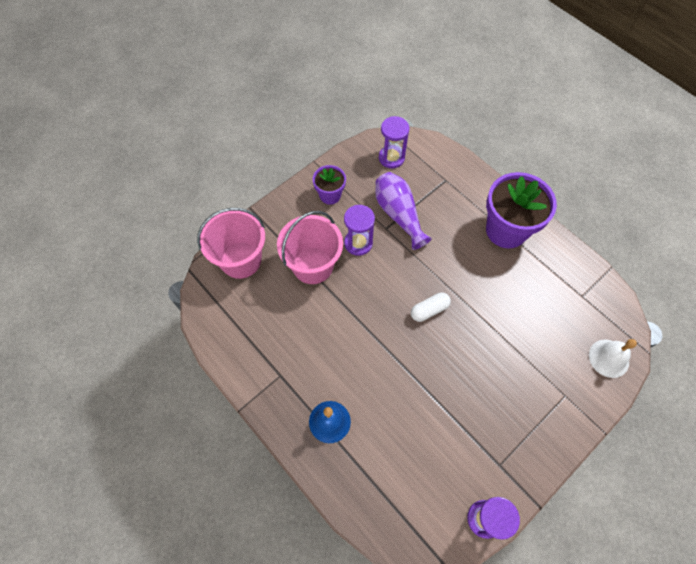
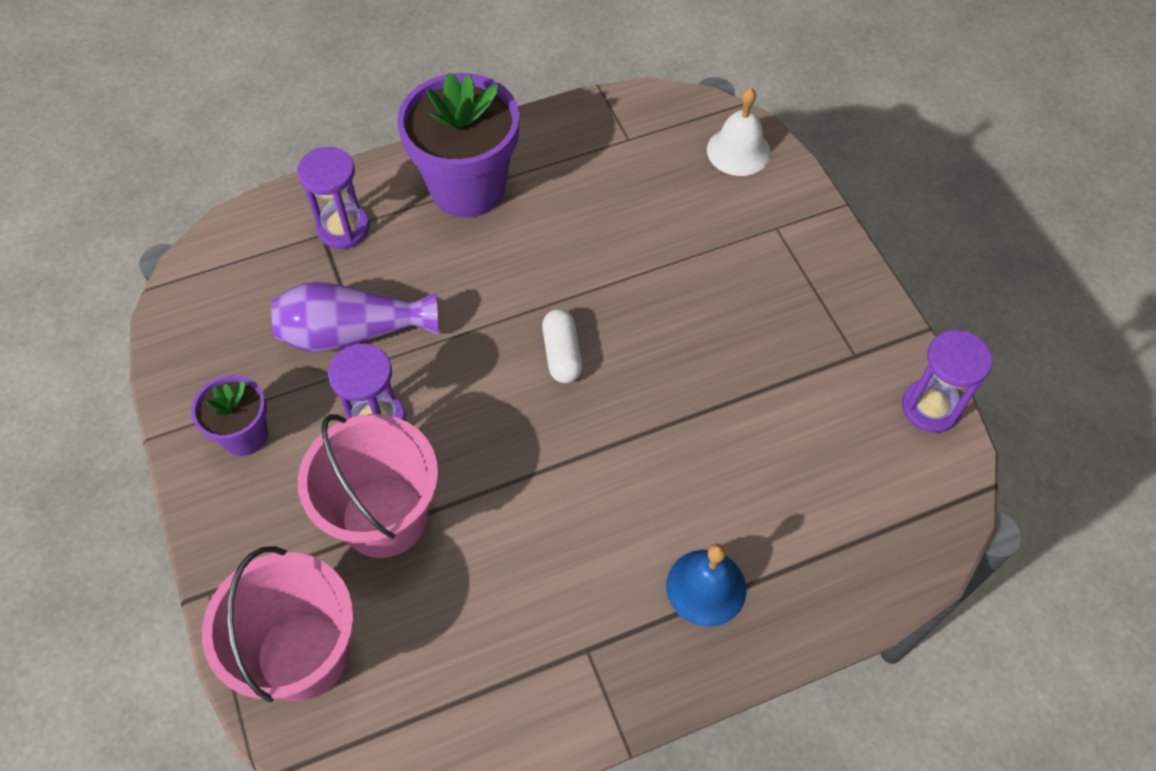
camera: 70 degrees left, 5 degrees down
(391, 158) = (223, 301): purple hourglass -> purple hourglass (343, 228)

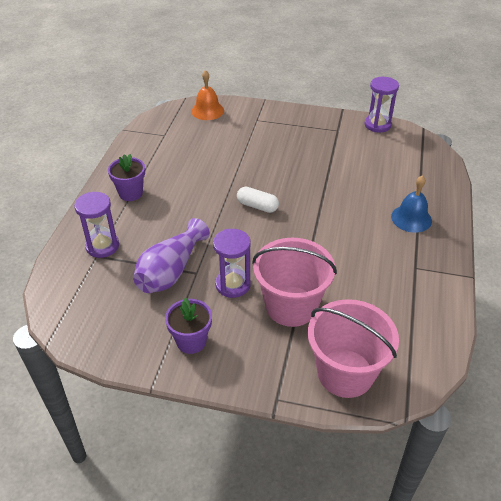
camera: 55 degrees left, 15 degrees down
(467, 188) = (130, 193): purple flower pot -> purple flower pot, size x0.54
(738, 151) = (207, 110): white bell -> orange bell

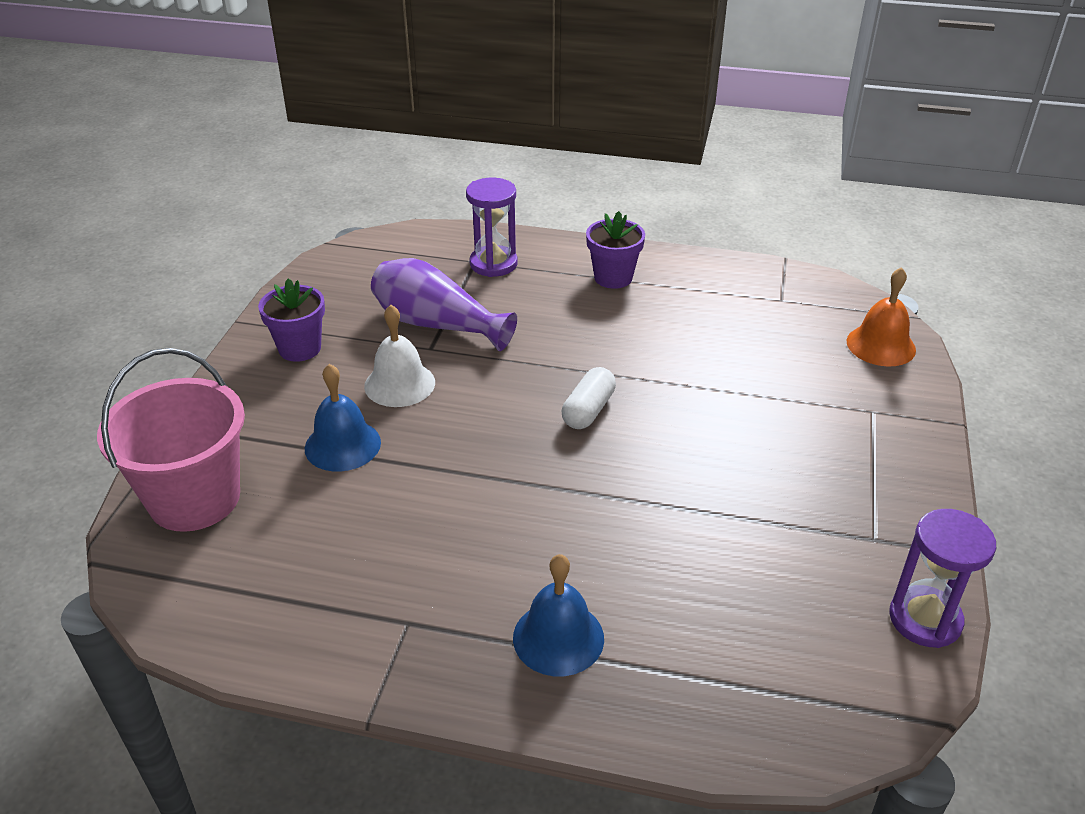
camera: 90 degrees right, 5 degrees down
(233, 284) = (399, 384): purple hourglass -> white bell
(291, 306) = (342, 445): pink bucket -> blue bell

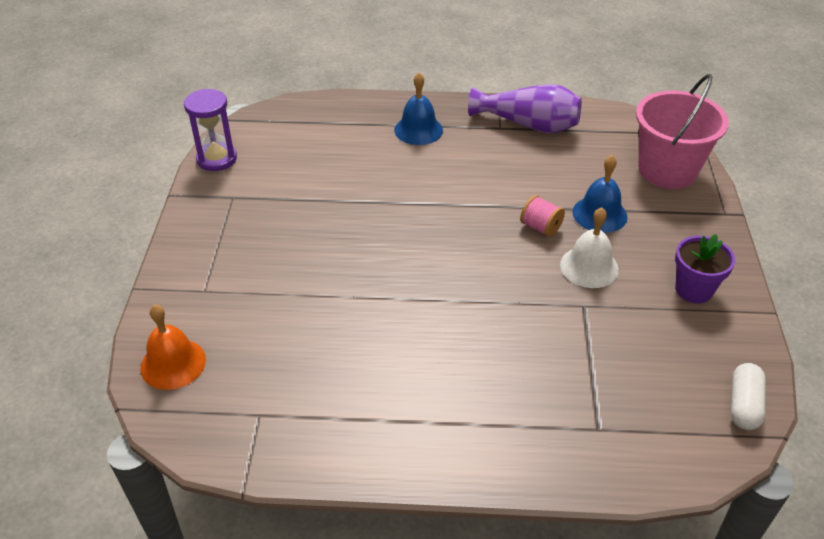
camera: 170 degrees right, 5 degrees up
(432, 437) = (540, 227): none -> pink spool
(437, 325) = (592, 332): purple vase -> purple vase (528, 124)
(493, 264) = (577, 427): purple hourglass -> none
(588, 410) = (432, 262): white capsule -> white capsule (744, 405)
(613, 277) = (440, 423): purple flower pot -> none

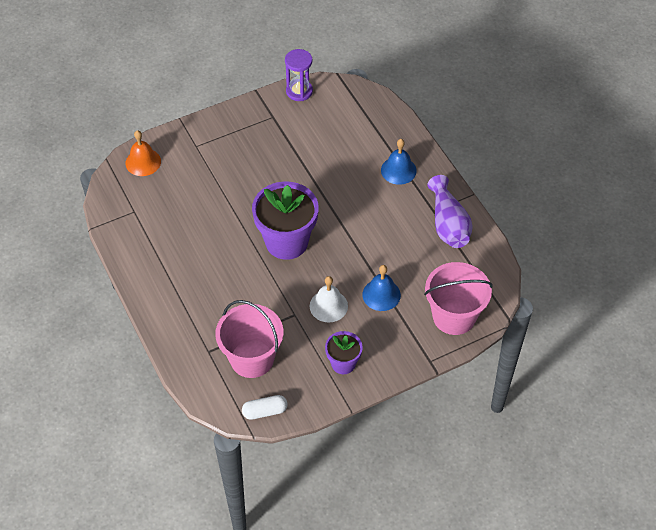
camera: 60 degrees right, 10 degrees up
(454, 265) = (286, 242): none -> purple flower pot
(540, 227) = (347, 269): pink spool -> none
(639, 382) = (252, 358): none -> pink bucket

